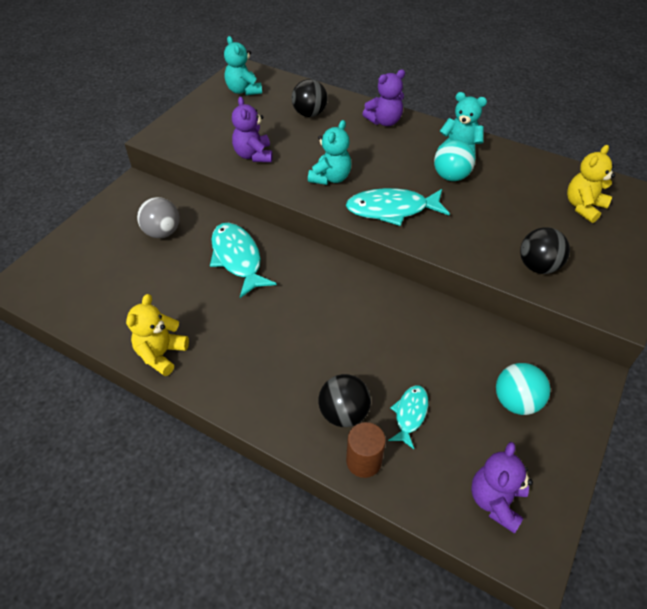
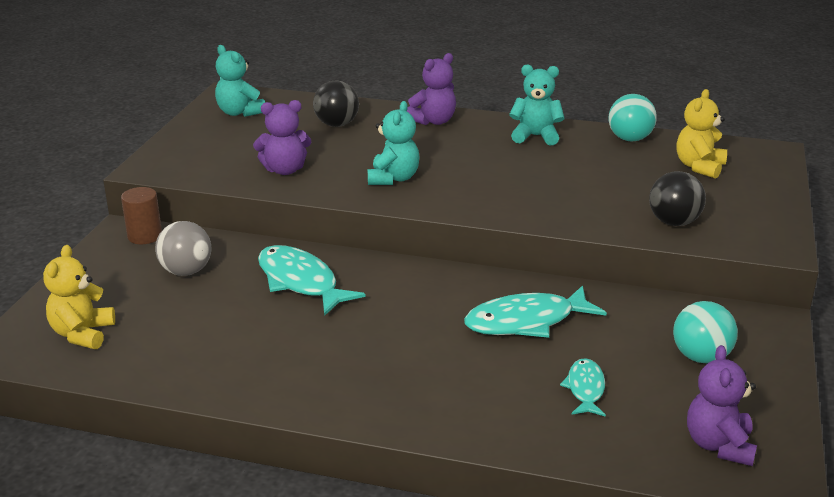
camera: 15 degrees left, 20 degrees down
(161, 354) = (244, 387): yellow teddy bear -> yellow teddy bear (82, 334)
(253, 155) = (285, 170): purple teddy bear -> purple teddy bear turned 75 degrees counterclockwise
(343, 413) = (506, 401): black ball -> none
(363, 461) = (551, 439): brown cylinder -> brown cylinder (145, 236)
(392, 209) = (483, 197): turquoise fish -> turquoise fish (526, 321)
(451, 176) = (537, 160): turquoise ball -> turquoise ball (630, 139)

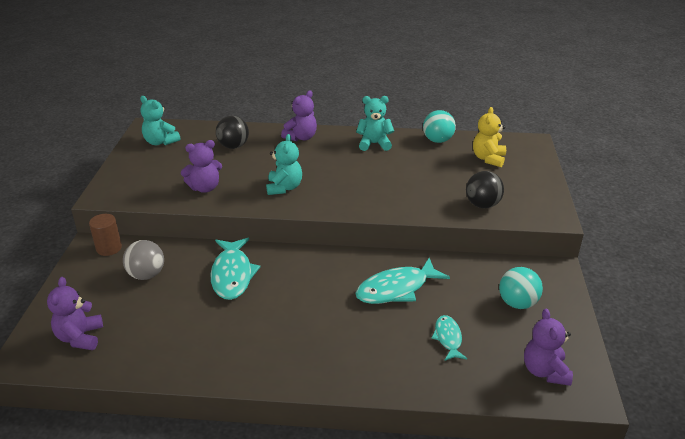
camera: 10 degrees left, 5 degrees up
(82, 334) = (80, 337): yellow teddy bear -> purple teddy bear
(301, 282) = (232, 274): turquoise fish -> turquoise fish turned 135 degrees counterclockwise

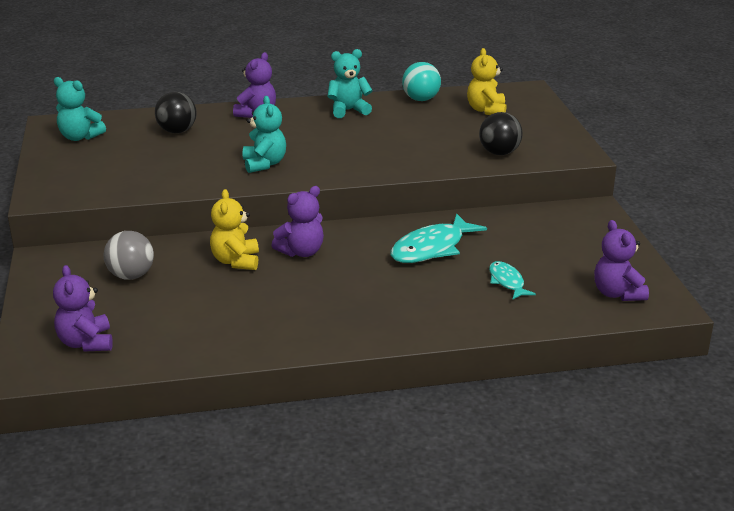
camera: 15 degrees left, 5 degrees down
(109, 248) = (66, 257): brown cylinder -> none
(205, 188) = (167, 175): purple teddy bear -> purple teddy bear (301, 252)
(232, 274) = (236, 261): turquoise fish -> yellow teddy bear
(517, 303) = (566, 242): turquoise ball -> none

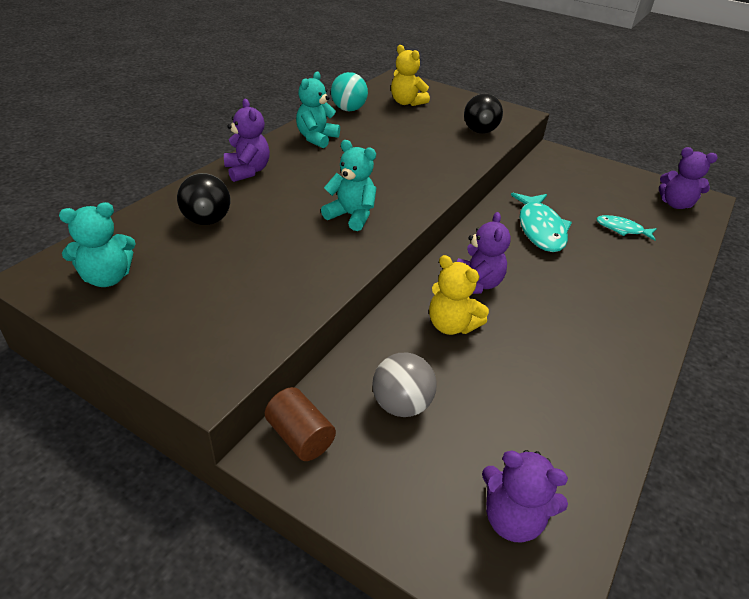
camera: 50 degrees left, 10 degrees up
(63, 259) = (300, 436): none -> brown cylinder

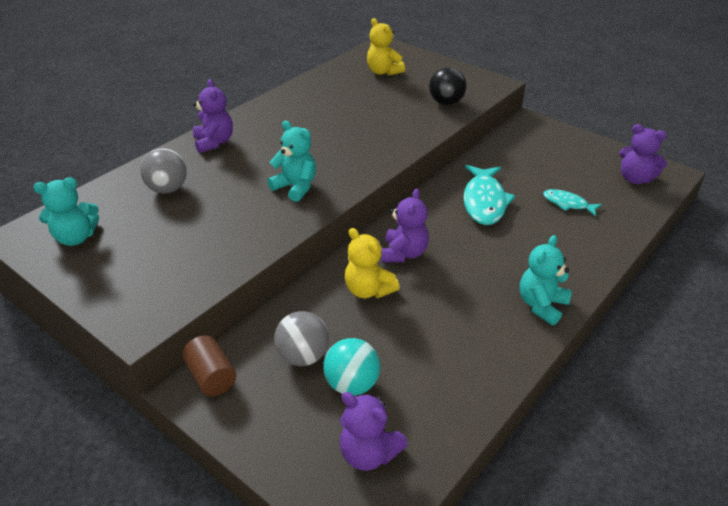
camera: 10 degrees right, 0 degrees up
(207, 221) = (168, 189): black ball -> grey ball
(316, 138) = (285, 110): turquoise teddy bear -> turquoise teddy bear (541, 305)
(348, 109) = (324, 80): turquoise ball -> turquoise ball (352, 384)

